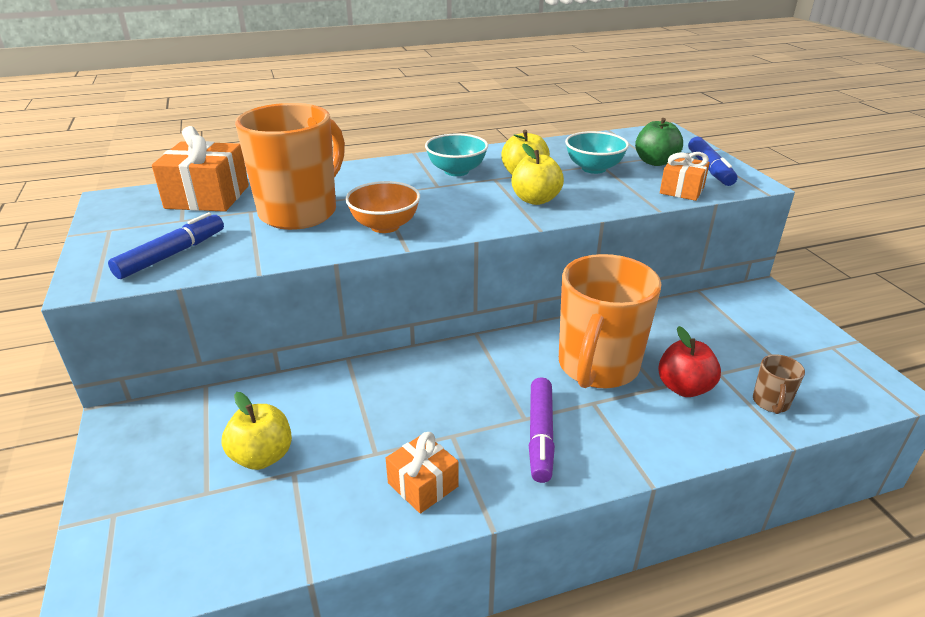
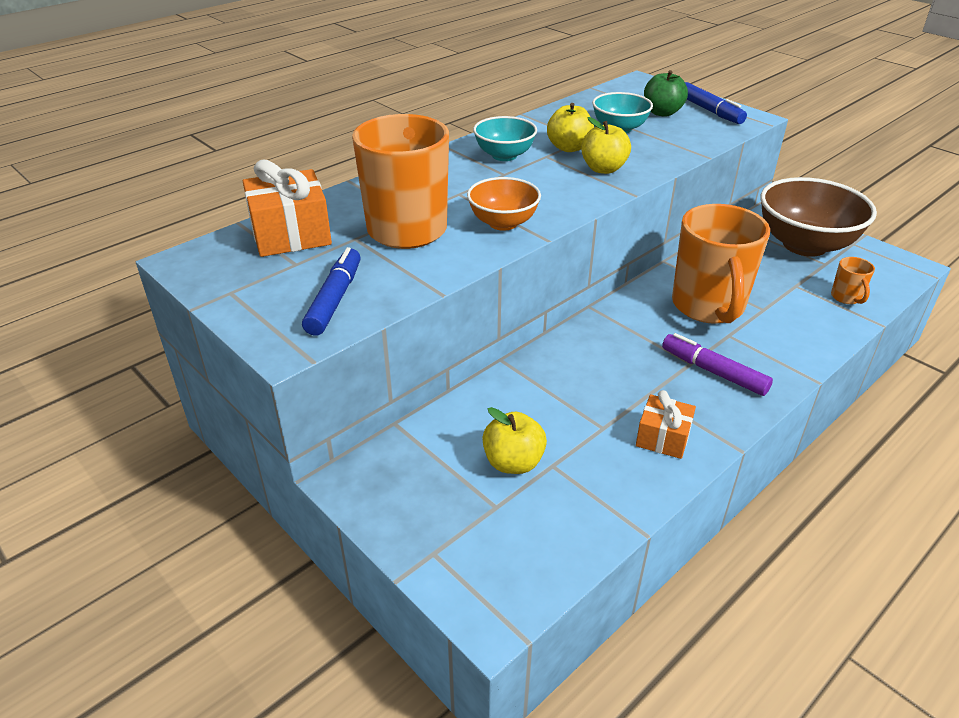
camera: 25 degrees left, 5 degrees up
(540, 435) = (713, 372): purple marker -> purple marker turned 150 degrees clockwise
(682, 190) = (708, 135): orange gift -> none
(684, 388) = (781, 304): red apple -> none
(768, 334) = (804, 245): none -> brown bowl
(771, 403) = (846, 297): brown mug -> orange mug

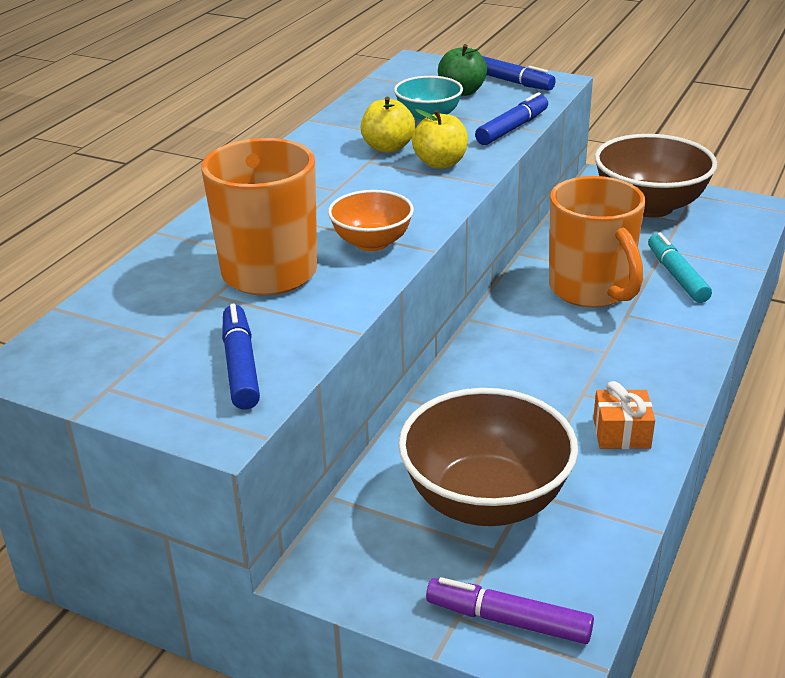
camera: 20 degrees left, 5 degrees down
(291, 234) = (133, 307): orange gift -> none
(504, 155) = (322, 169): turquoise bowl -> none
(513, 462) = (485, 500): yellow apple -> brown bowl
(685, 151) = (512, 128): none -> blue marker
(713, 372) = (633, 355): purple marker -> purple marker (508, 620)
(794, 312) = (676, 276): none -> turquoise marker
(846, 297) = (717, 250): orange mug -> none

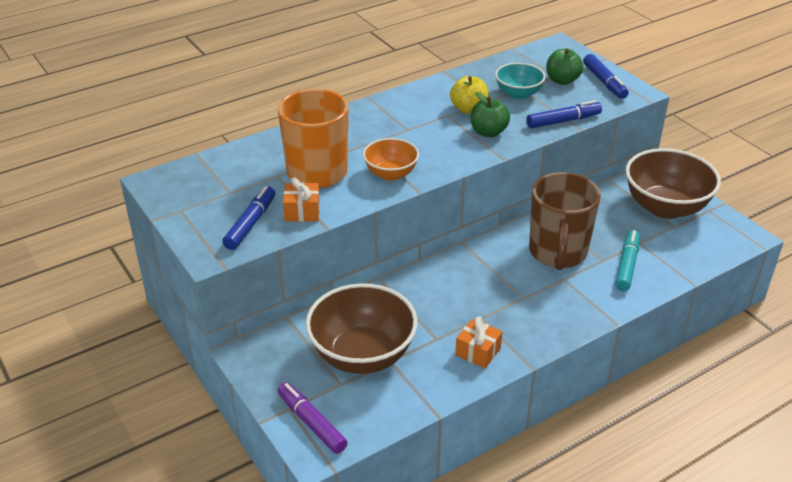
camera: 30 degrees right, 5 degrees up
(301, 325) = (302, 211): none -> orange gift
(440, 163) = (488, 132): yellow apple -> green apple
(591, 290) = (557, 253): orange mug -> brown mug

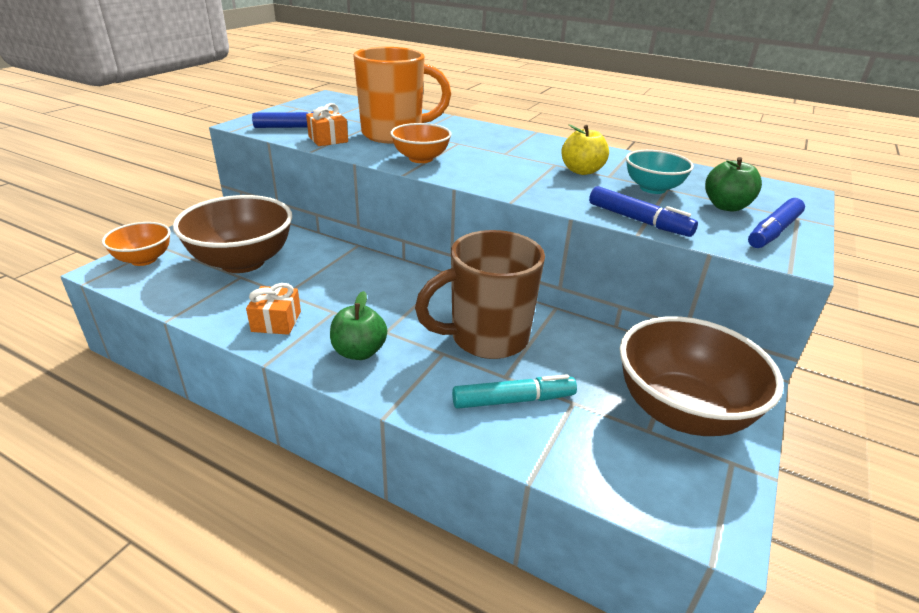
camera: 60 degrees right, 5 degrees down
(311, 423) = (144, 259): purple marker -> orange bowl
(488, 132) = (552, 186): green apple -> green apple (359, 352)

